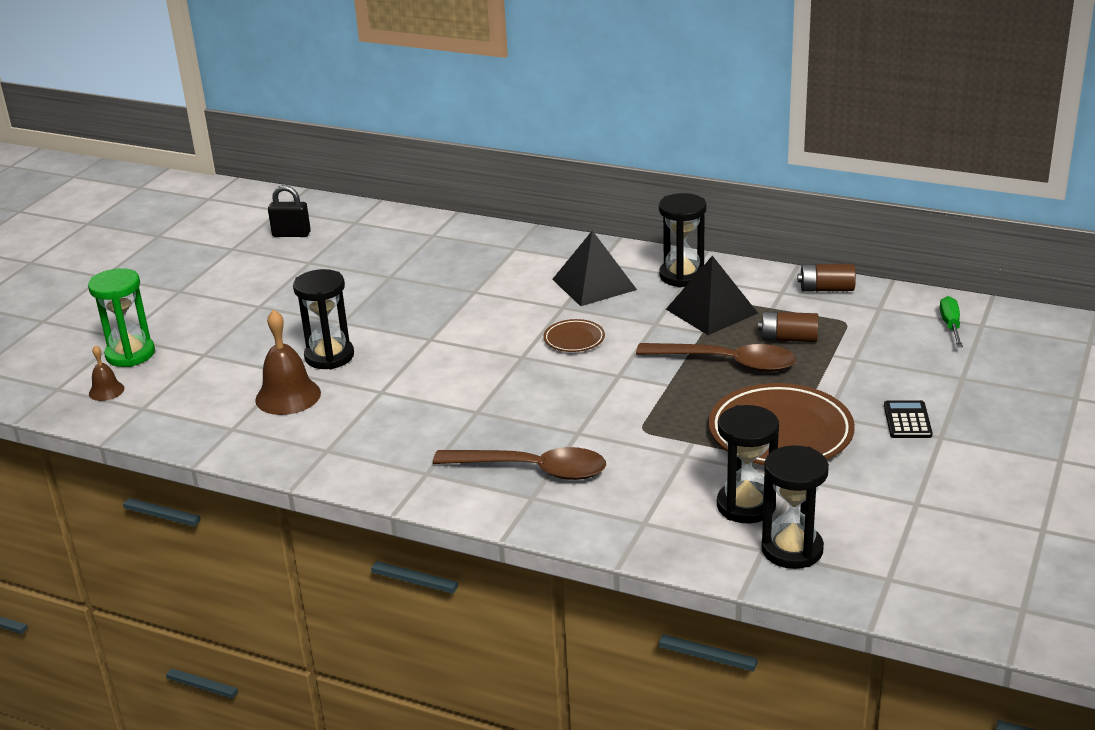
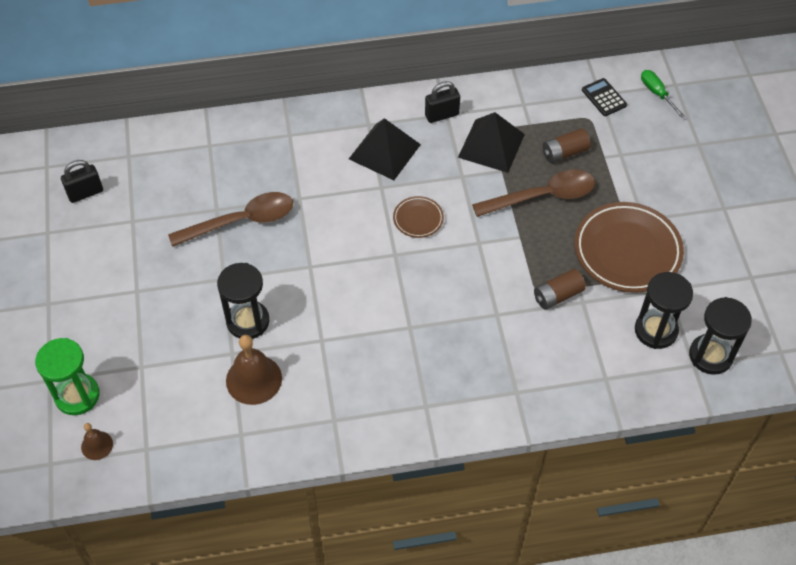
camera: 35 degrees left, 25 degrees up
(532, 470) = (495, 366): brown spoon -> brown spoon (241, 221)
(682, 276) = (442, 115): black hourglass -> black padlock
(826, 289) = (551, 88): brown battery -> brown battery (557, 295)
(907, 420) = (694, 201): black calculator -> black calculator (604, 98)

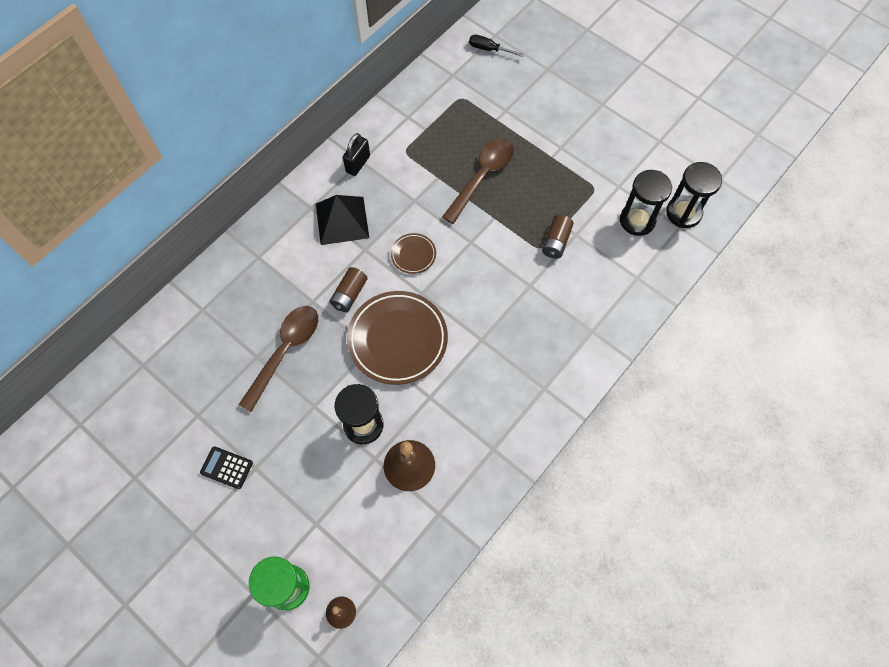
camera: 40 degrees left, 10 degrees up
(85, 193) = (135, 422): black padlock -> none
(491, 145) = (413, 163): black pyramid -> none
(564, 153) = (468, 134): brown battery -> brown battery (349, 294)
(604, 98) = (457, 75): black calculator -> black calculator (226, 468)
(627, 251) = (571, 177): brown plate -> brown plate (397, 339)
(657, 93) = (489, 49): green screwdriver -> black screwdriver

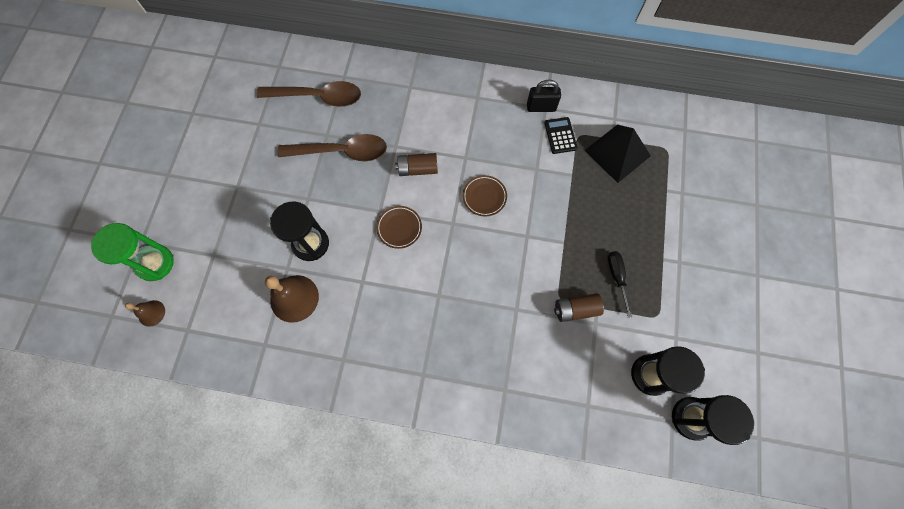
camera: 60 degrees right, 5 degrees up
(226, 468) = (227, 167): black calculator -> black calculator (560, 135)
(342, 220) = (480, 126): black pyramid -> black pyramid (617, 153)
(397, 339) = (399, 228): brown plate -> brown plate, size x0.48
(482, 177) = (598, 210): brown spoon -> brown spoon (318, 97)
(489, 49) = (736, 144): black screwdriver -> black screwdriver (616, 277)

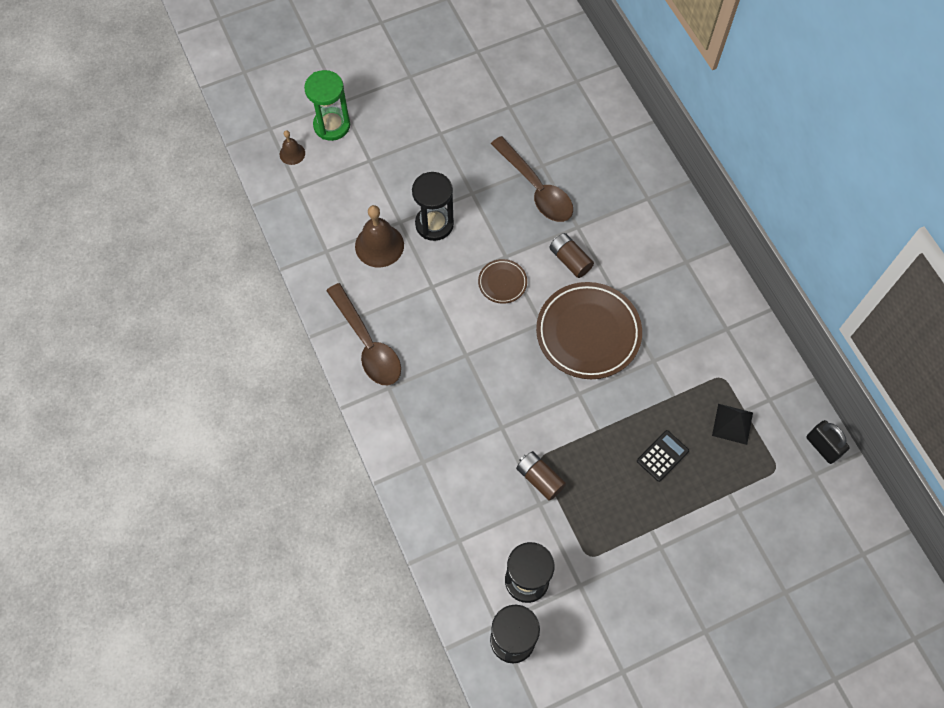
camera: 55 degrees right, 5 degrees down
(318, 97) = (573, 132): brown spoon -> brown spoon (367, 343)
(484, 197) = (588, 333): brown plate -> brown plate, size x2.10
(541, 107) = (723, 324): black padlock -> black padlock (822, 447)
(560, 135) = (707, 360): black calculator -> black calculator (662, 456)
(616, 277) = (599, 497): black screwdriver -> none
(617, 153) = (732, 424): black pyramid -> black pyramid, size x0.63

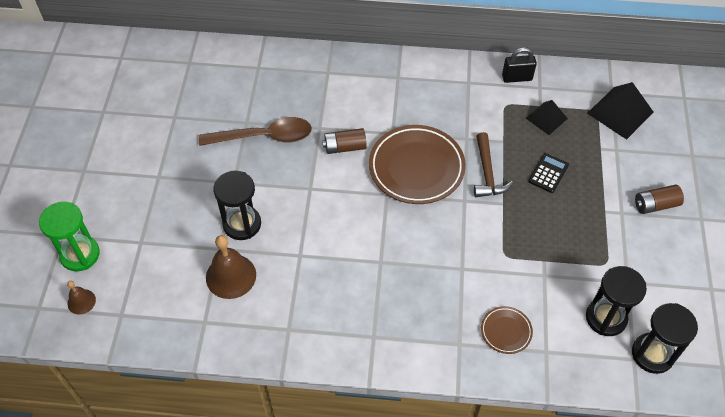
camera: 60 degrees left, 10 degrees down
(367, 343) = (320, 333): brown spoon -> none
(502, 283) = (332, 202): brown plate -> brown plate (506, 331)
(539, 478) = (522, 264): brown battery -> brown battery (655, 205)
(624, 399) = (487, 173): none -> brown hammer
(662, 456) = (548, 173): black calculator -> black calculator turned 45 degrees clockwise
(792, 494) = (620, 112): none -> black pyramid
(822, 447) = (593, 77): black padlock -> black padlock (517, 78)

